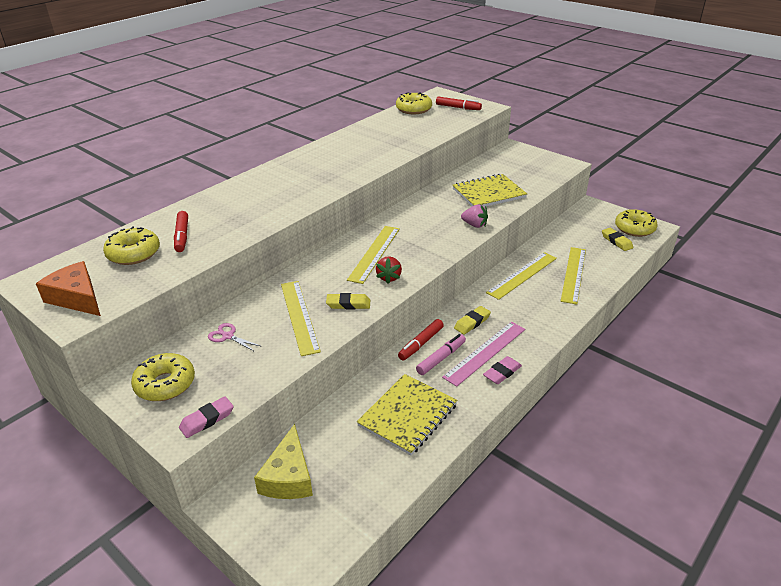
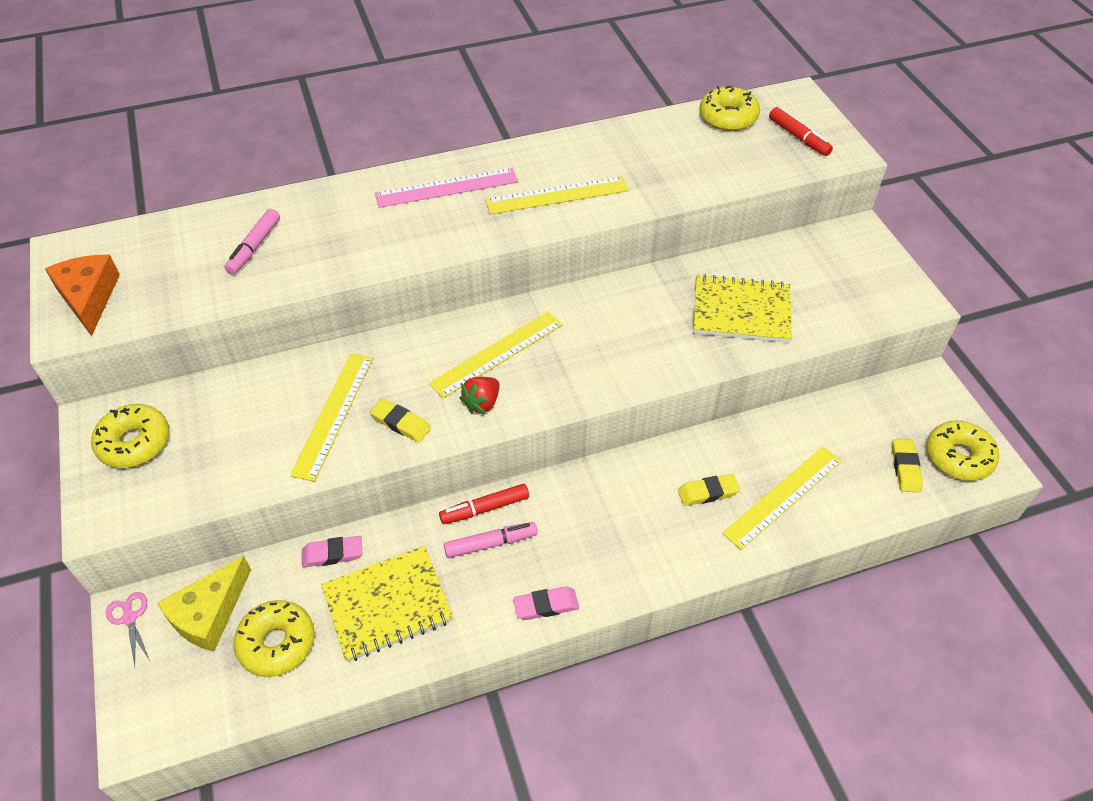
camera: 30 degrees right, 15 degrees up
(134, 253) = (187, 253): yellow donut -> yellow donut (277, 643)
(182, 236) = (254, 247): red marker -> pink marker
(207, 420) = (138, 514): pink eraser -> pink eraser (332, 554)
(228, 336) = (239, 406): pink scissors -> pink scissors (130, 618)
(472, 322) = (574, 508): yellow eraser -> yellow eraser (708, 492)
(474, 225) = (669, 362): pink strawberry -> none
(485, 352) = (551, 564): pink ruler -> pink ruler (447, 188)
(522, 275) = (708, 463): yellow ruler -> yellow ruler (557, 195)

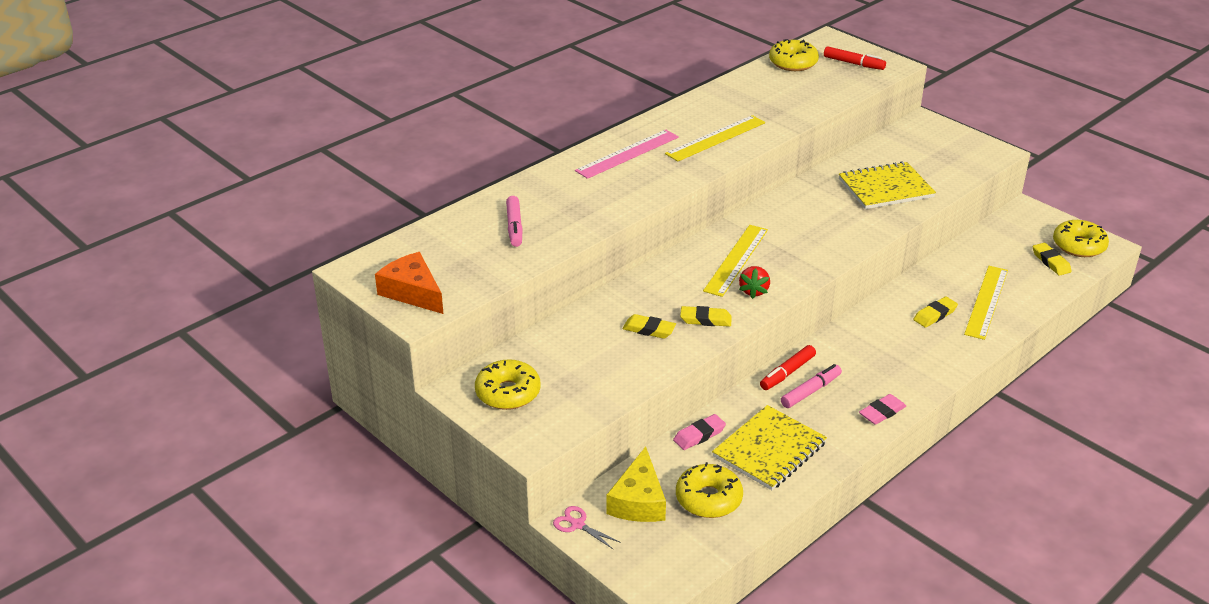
camera: 25 degrees left, 15 degrees down
(333, 414) = (649, 330): yellow ruler -> yellow eraser

